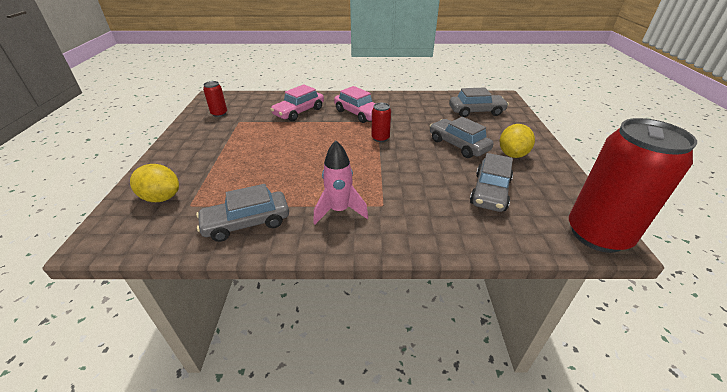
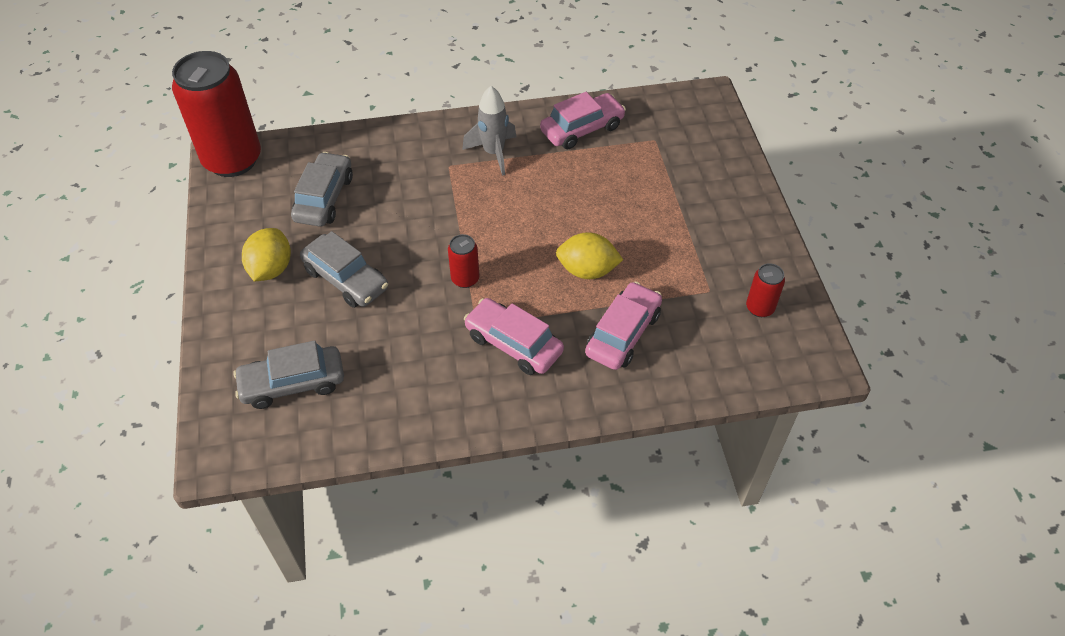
camera: 170 degrees right, 15 degrees up
(161, 197) = (693, 144): yellow lemon -> yellow lemon (587, 270)
(247, 223) = (582, 129): grey car -> pink car
(339, 211) = (493, 153): pink rocket -> grey rocket

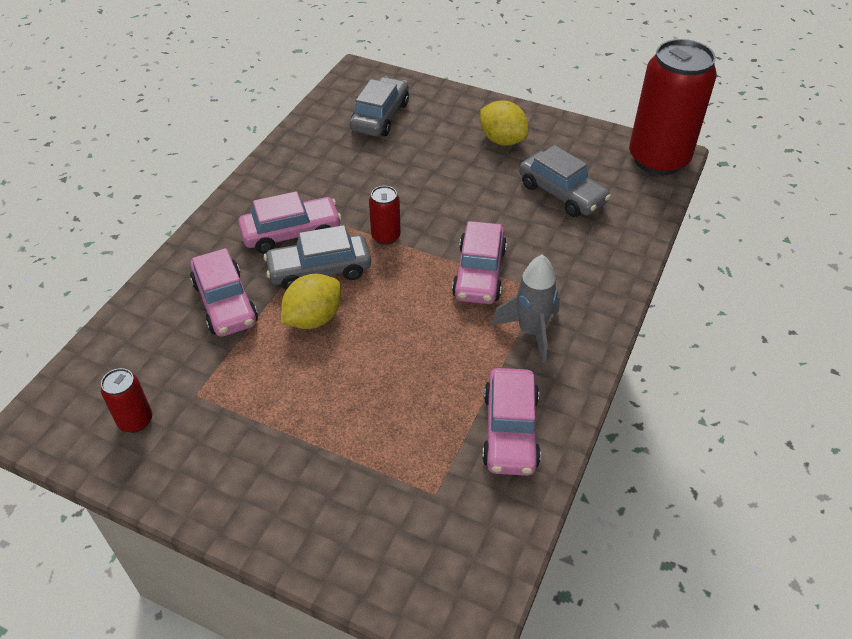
camera: 125 degrees right, 5 degrees down
(346, 279) = (453, 172): grey car -> grey car (319, 270)
(459, 204) = (479, 273): none -> pink car

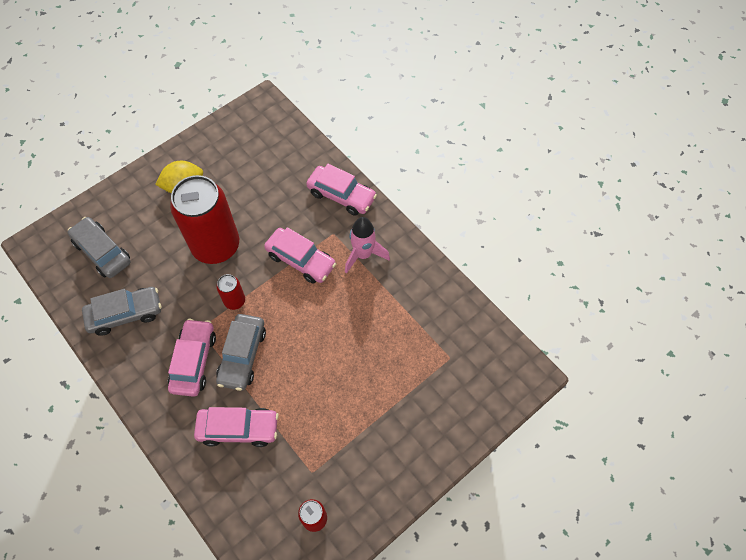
camera: 65 degrees left, 15 degrees up
(313, 318) = (285, 375): yellow lemon -> none
(510, 430) = (427, 300): pink car -> pink car (341, 195)
(531, 332) = (363, 255): grey rocket -> pink rocket
(562, 193) = (259, 179): grey car -> grey car (125, 314)
(658, 159) = (262, 110): red can -> red can (216, 246)

